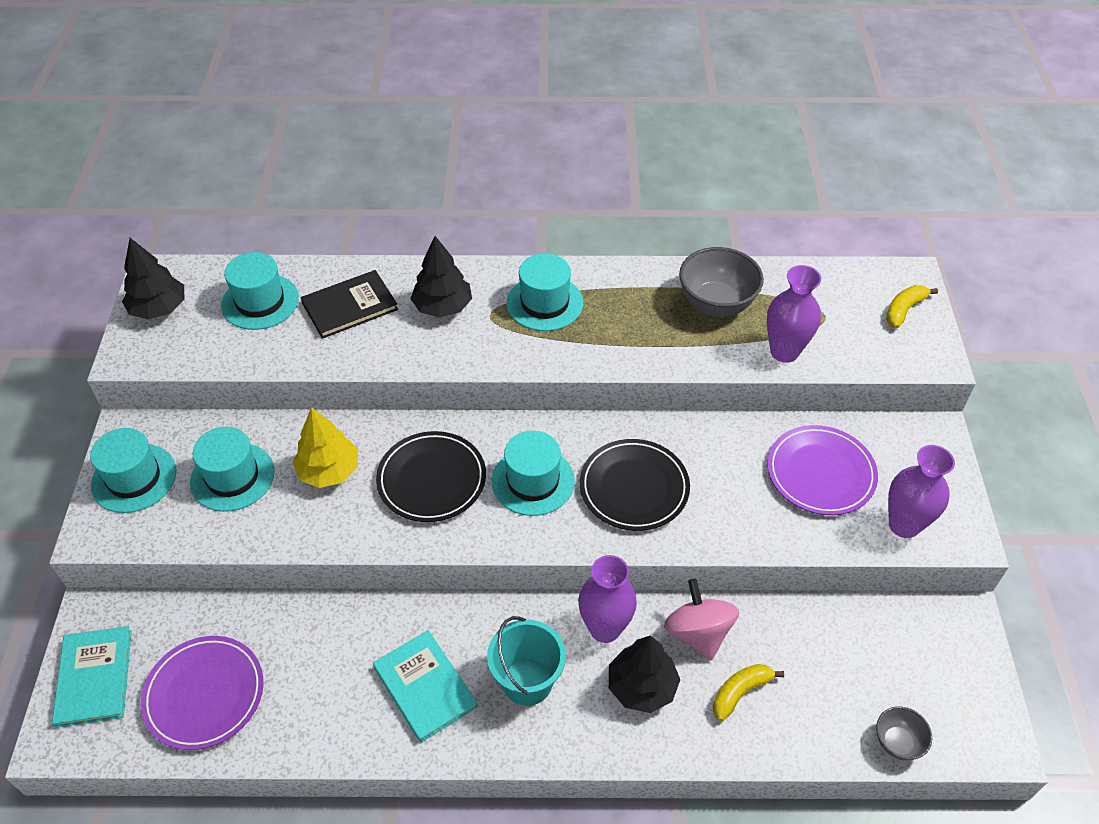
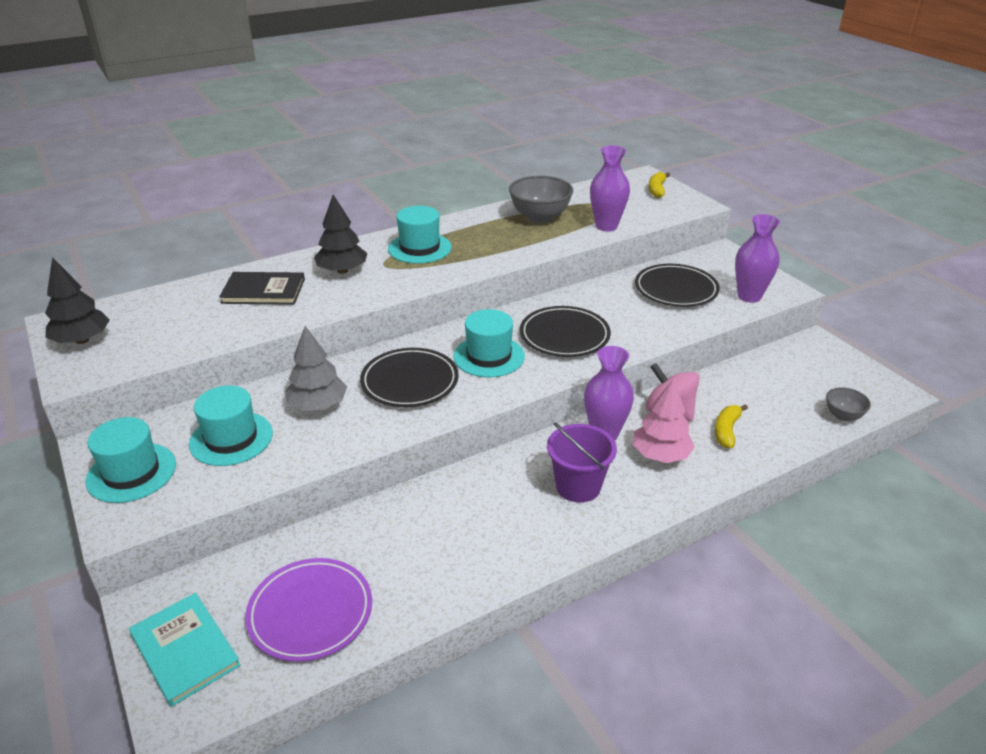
camera: 30 degrees left, 15 degrees down
(260, 302) = (179, 310): turquoise hat -> none
(329, 471) = (318, 405): yellow tree -> grey tree
(349, 306) = (263, 291): black book -> black book turned 60 degrees clockwise
(425, 687) = (502, 523): turquoise book -> none
(527, 682) = (578, 486): turquoise bucket -> purple bucket
(641, 686) = (660, 455): black tree -> pink tree
(820, 473) = (676, 289): purple plate -> black plate

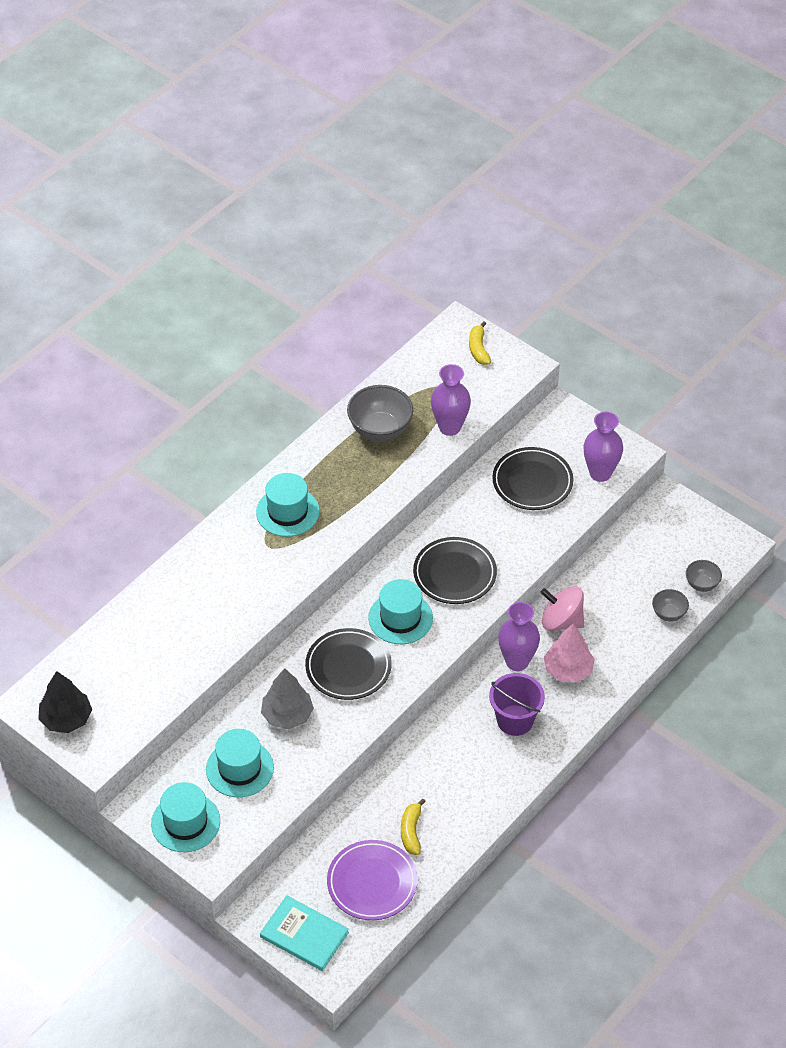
camera: 20 degrees left, 15 degrees up
(263, 291) = (179, 613): black book -> none
(342, 271) = (234, 565): black tree -> none
(726, 431) = (613, 629): yellow banana -> yellow banana (411, 831)
(797, 432) = (668, 614): none -> grey bowl

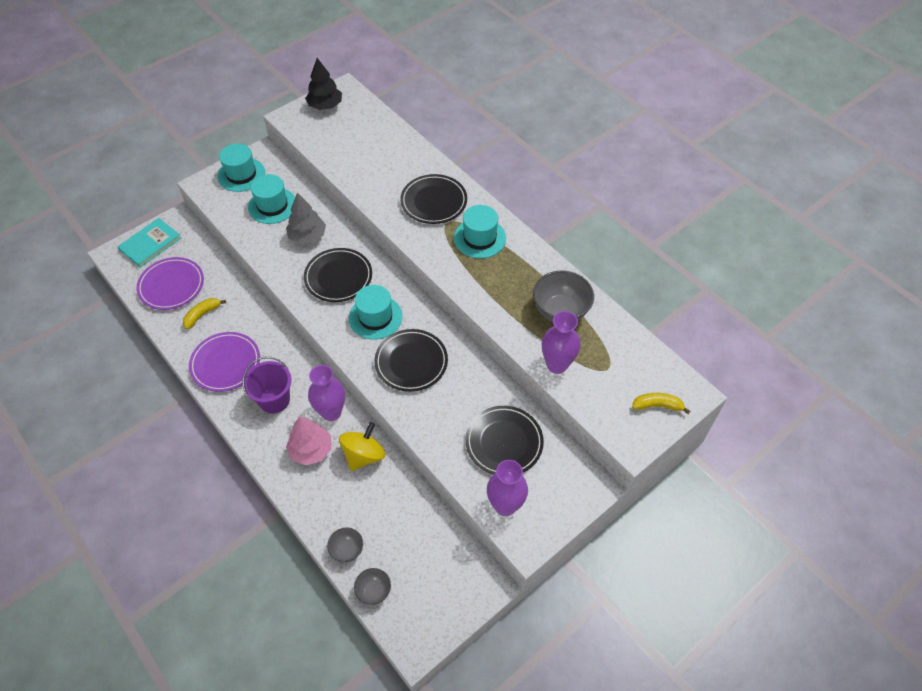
camera: 100 degrees right, 5 degrees up
(236, 564) = (434, 202): none -> black plate
(411, 831) = (202, 315): yellow banana -> yellow banana turned 60 degrees counterclockwise
(478, 784) = (225, 363): none -> purple plate
(561, 621) = (364, 455): pink spinning top -> yellow spinning top

